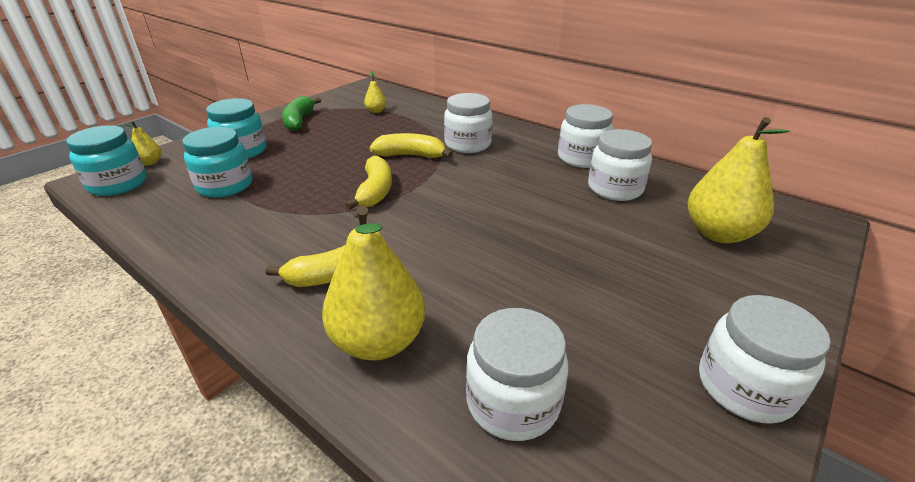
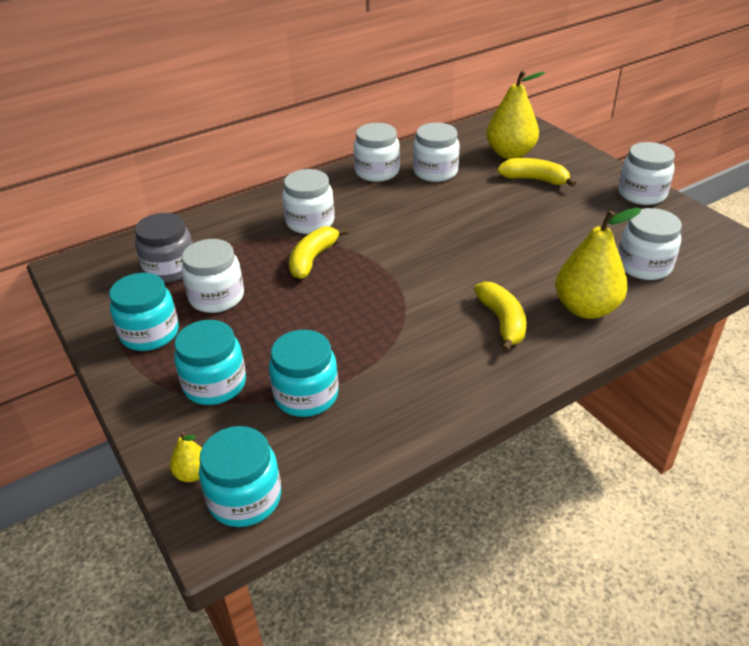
camera: 70 degrees left, 5 degrees up
(299, 121) = (150, 333): green banana -> turquoise jar
(345, 132) = (216, 297): none -> white jar
(375, 191) = (377, 289): yellow banana -> yellow banana (534, 179)
(376, 111) = (170, 269): yellow pear -> grey jar

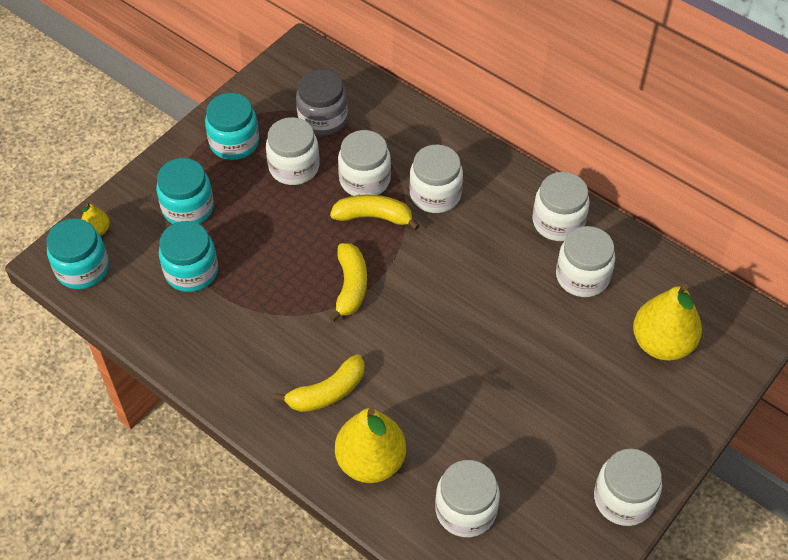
camera: 70 degrees right, 15 degrees up
(265, 257) = (365, 180): none -> white jar
(534, 179) = (608, 379): yellow banana -> yellow banana (350, 286)

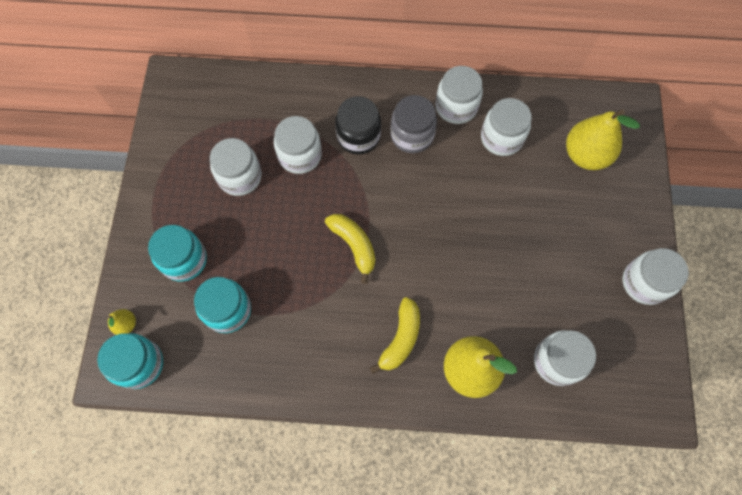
camera: 35 degrees left, 15 degrees up
(234, 142) = (178, 184): turquoise jar -> none
(322, 119) = (231, 124): grey jar -> grey jar (412, 135)
(373, 217) = (328, 181): yellow banana -> none
(435, 194) = (358, 136): white jar -> black jar

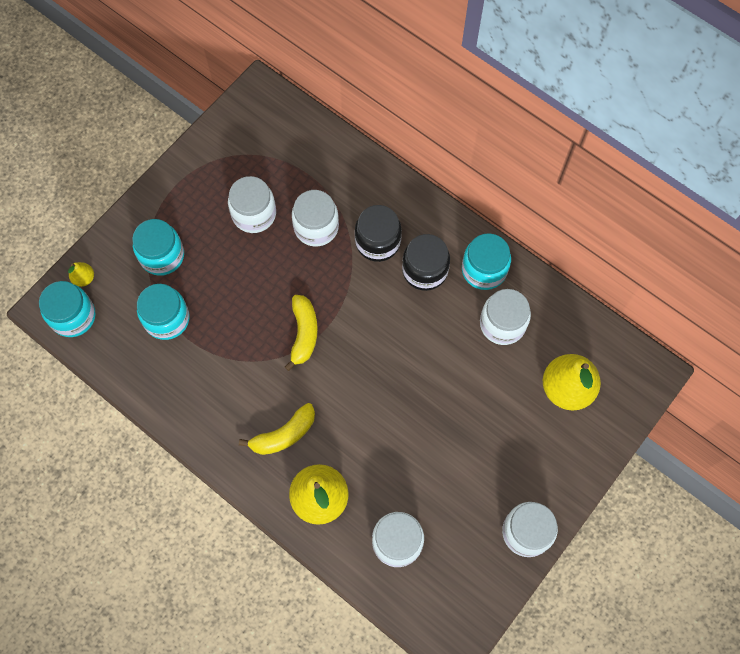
camera: 35 degrees right, 0 degrees up
(412, 135) = (424, 270): grey jar -> black jar
(456, 107) = (484, 270): white jar -> turquoise jar

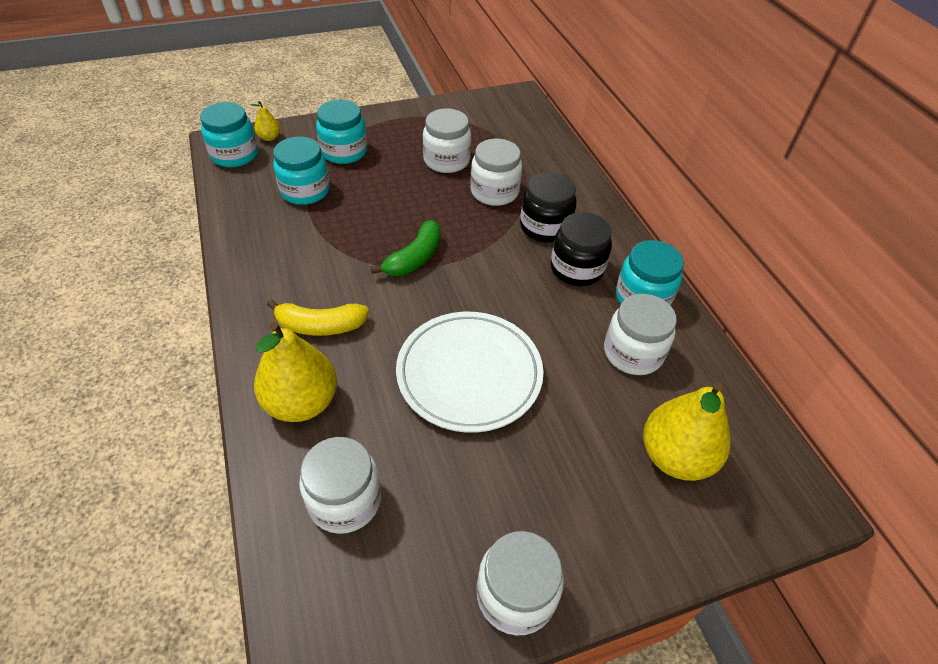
camera: 30 degrees right, 20 degrees down
(303, 333) = (414, 258): yellow banana -> green banana
(409, 408) = (469, 374): none -> white plate

